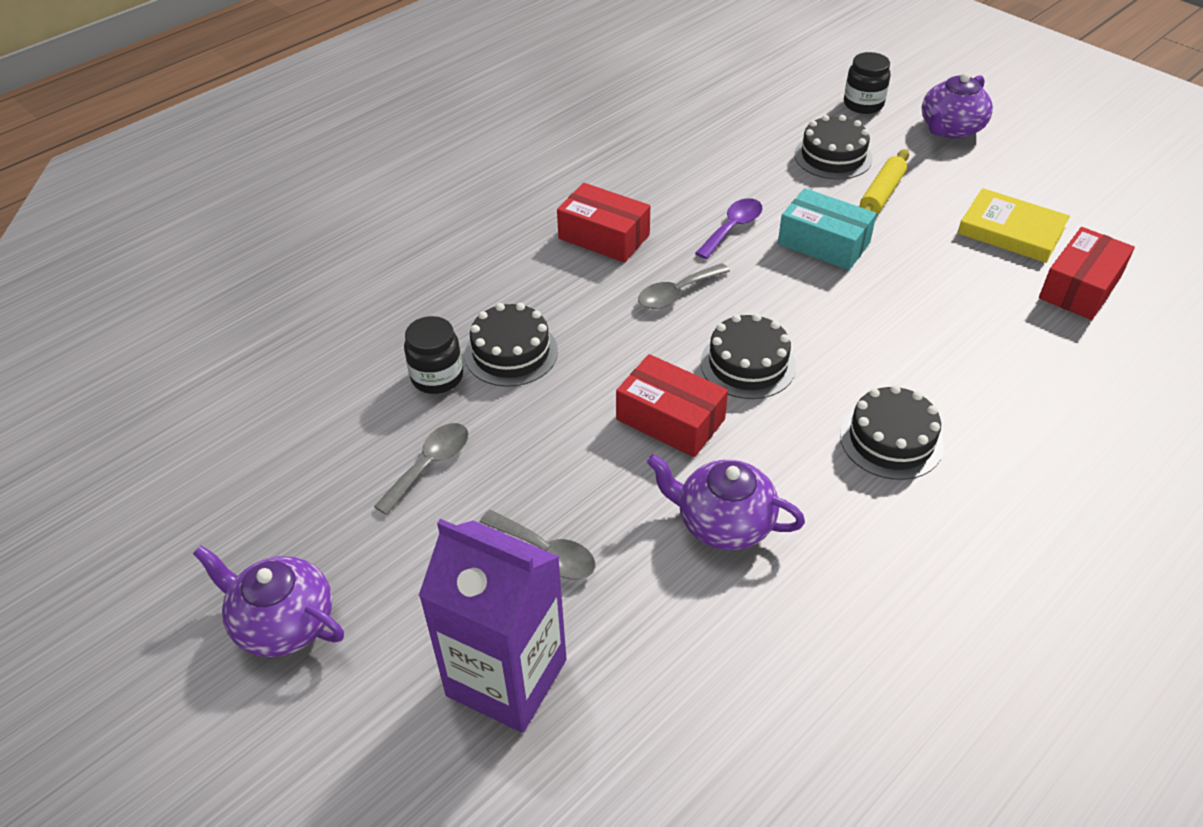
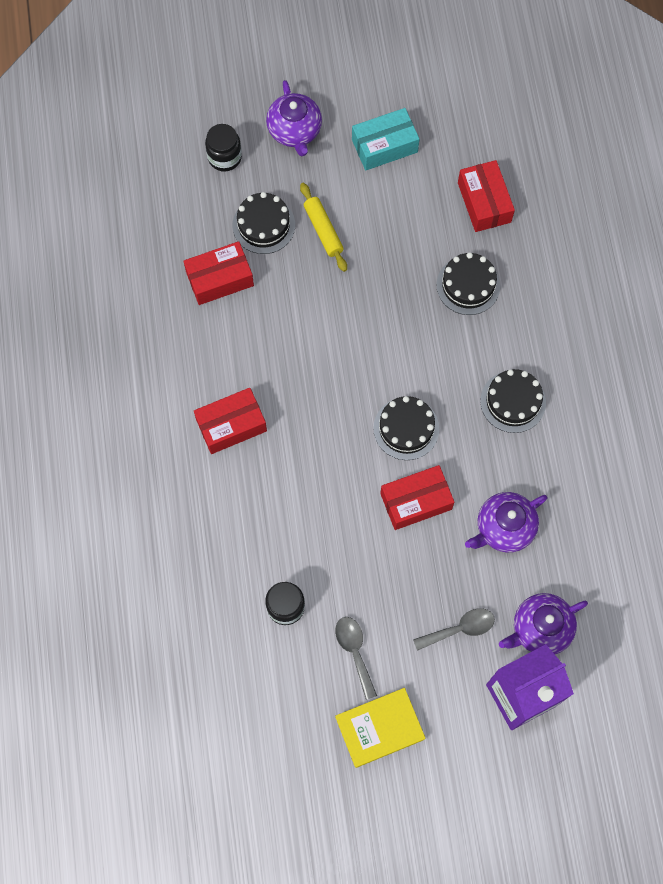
camera: 55 degrees left, 25 degrees up
(283, 622) = (411, 787): purple teapot -> purple teapot (540, 628)
(511, 352) = (297, 551): black cake -> black cake (468, 285)
(677, 293) = (318, 422): grey spoon -> none
(733, 228) = (285, 343): purple spoon -> none
(744, 157) = (220, 279): none -> red box
(823, 243) = (341, 303): turquoise box -> turquoise box (384, 146)
(1011, 231) = (413, 191): yellow book -> yellow book (379, 728)

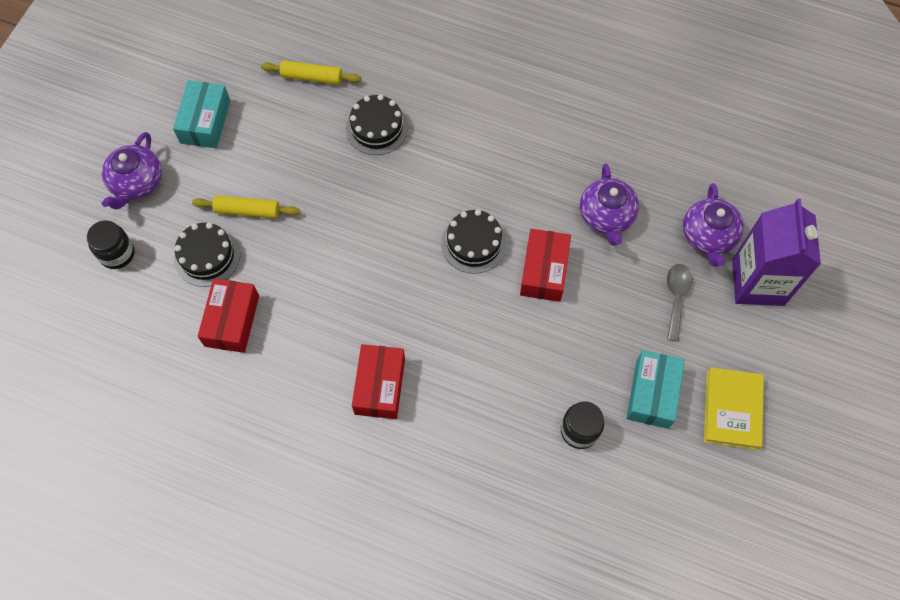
camera: 60 degrees left, 5 degrees down
(295, 131) = (137, 183): purple teapot -> purple teapot turned 90 degrees clockwise
(354, 651) = (652, 394): grey spoon -> turquoise box
(484, 202) = (312, 77): red box -> yellow rolling pin
(513, 401) = (500, 150): black cake -> none

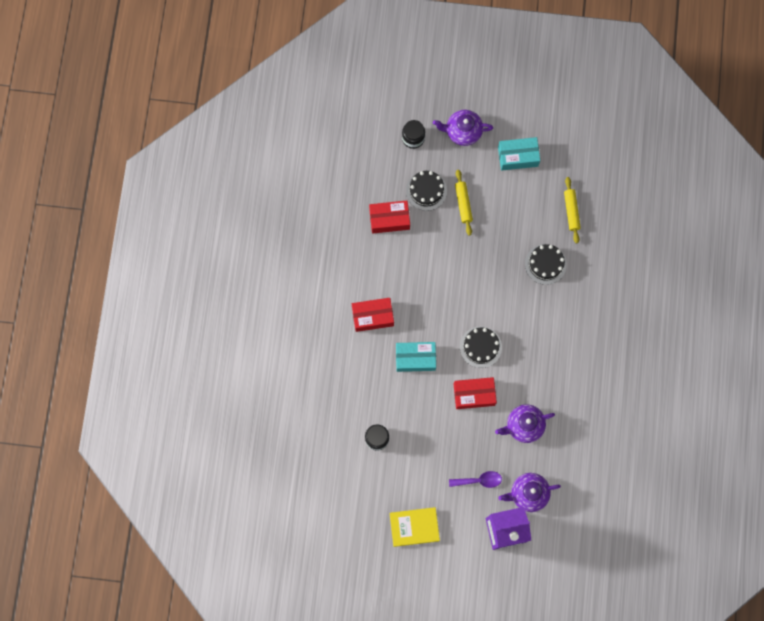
camera: 75 degrees right, 10 degrees up
(652, 394) = (411, 477): turquoise box -> turquoise box (415, 358)
(676, 297) = (479, 480): grey spoon -> purple spoon

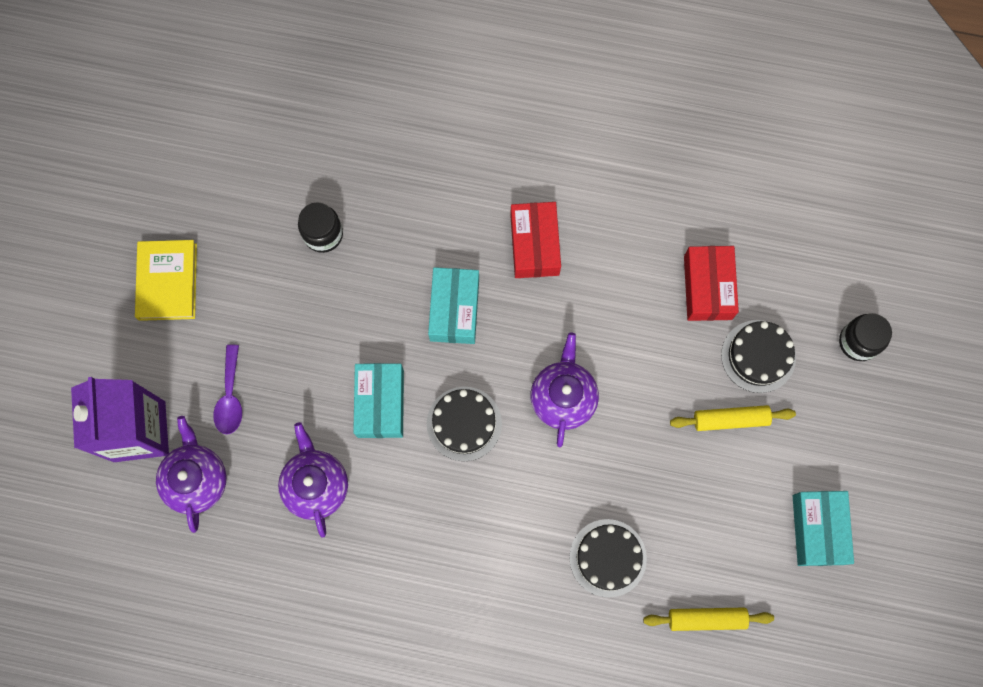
camera: 95 degrees right, 0 degrees up
(462, 131) = (869, 432): purple teapot -> purple teapot (563, 397)
(474, 394) = (380, 403): red box -> turquoise box

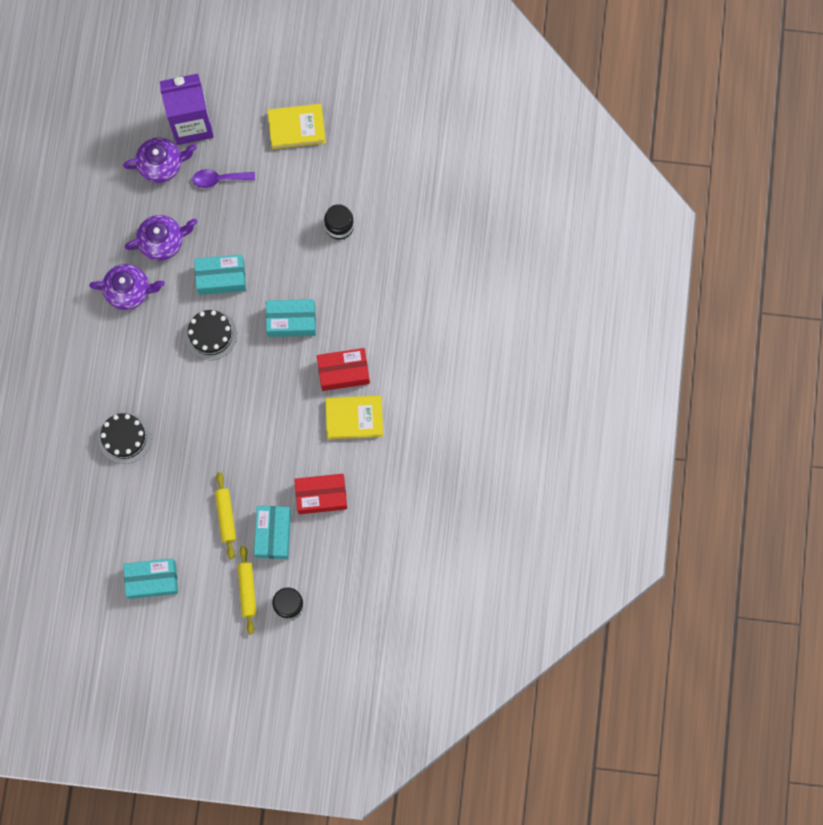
camera: 85 degrees right, 0 degrees up
(563, 397) = (234, 400): purple teapot -> purple teapot (129, 291)
(601, 235) = (354, 418): none -> yellow book
(706, 619) = (87, 506): yellow rolling pin -> yellow rolling pin (247, 590)
(758, 356) = (273, 534): black cake -> turquoise box

